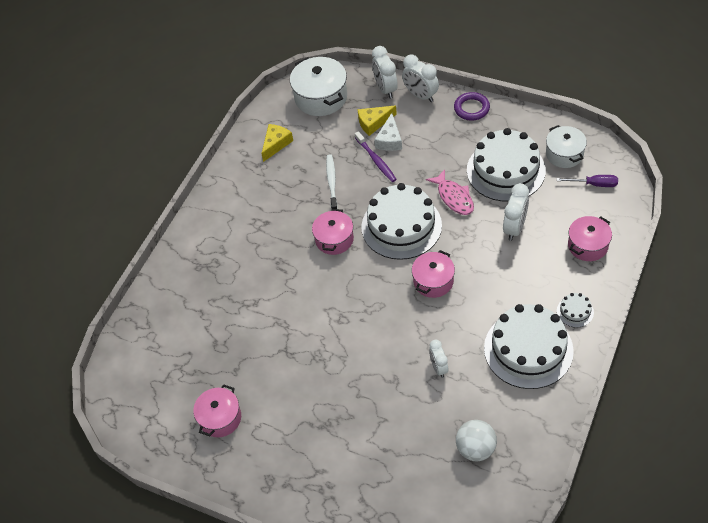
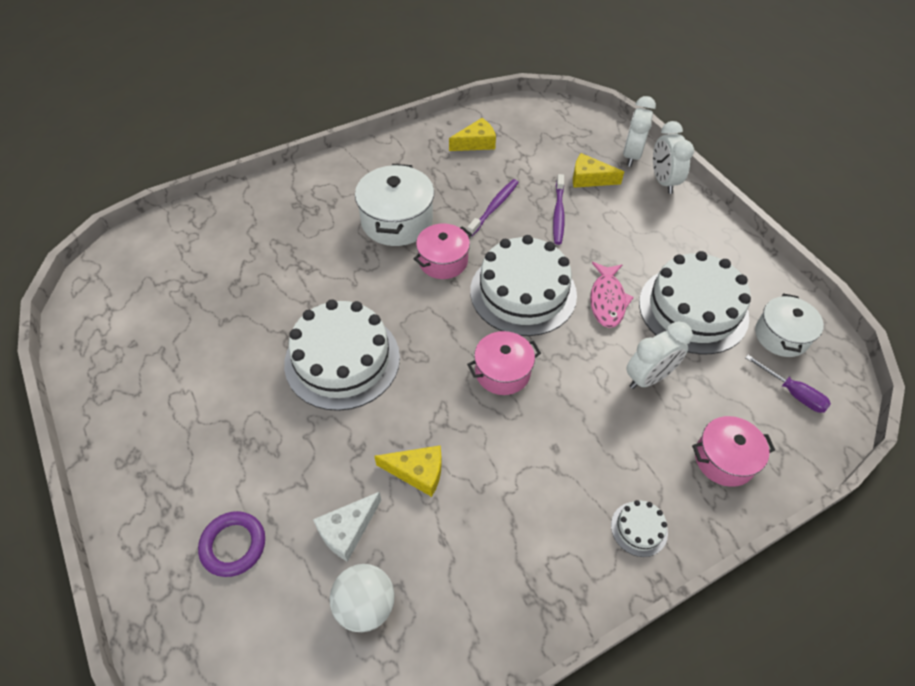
camera: 30 degrees right, 0 degrees up
(220, 418) = (161, 356): pink pot -> none
(321, 97) = (559, 128): white pot -> white pot (397, 221)
(332, 182) = (494, 207): white toothbrush -> purple toothbrush
(389, 140) = (591, 203): white cheese -> white cheese (347, 530)
(439, 368) = (417, 472): white clock -> yellow cheese
(471, 108) = (709, 225): purple ring -> purple ring (233, 545)
(528, 349) = (539, 531): white cake -> white cake (342, 360)

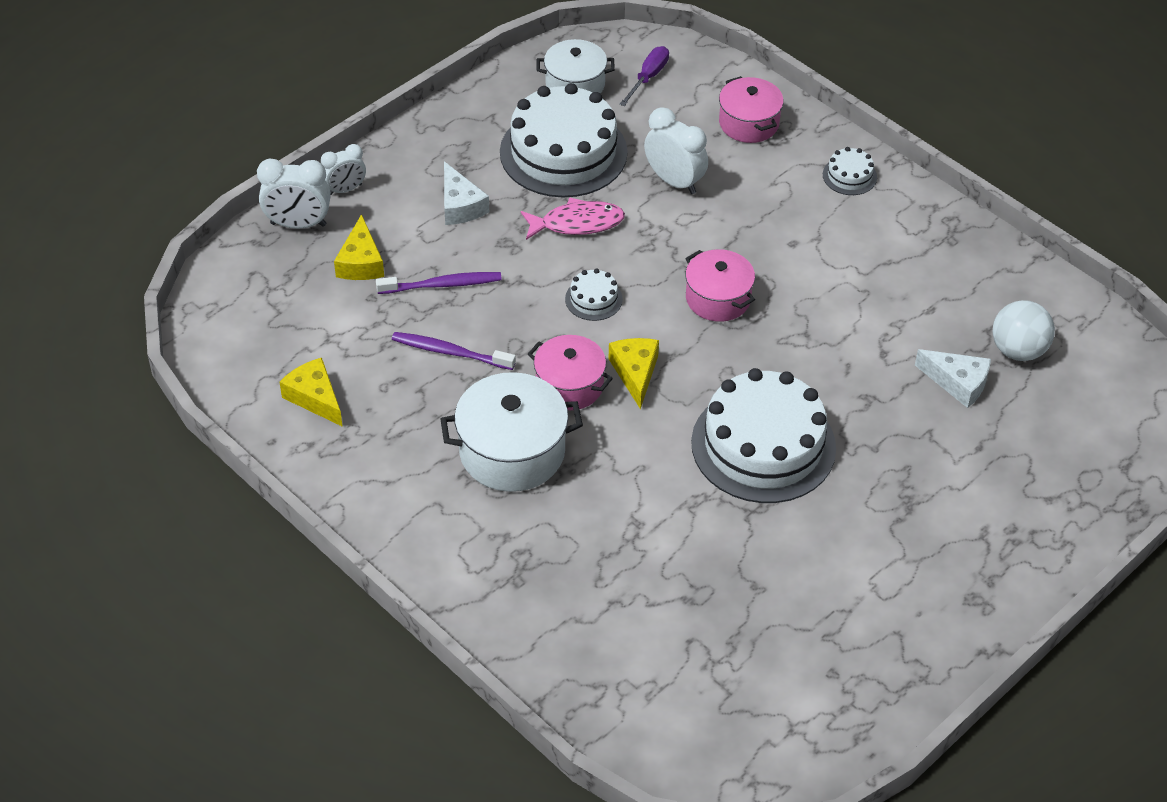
camera: 105 degrees left, 5 degrees down
(233, 545) = (1018, 468): purple ring -> none
(417, 472) = (871, 344): yellow cheese -> yellow cheese (635, 373)
(523, 292) = (593, 299): white cake -> white cake, size x0.42
(638, 237) = (460, 205): none -> white cheese
(663, 181) = (345, 189): white clock -> white clock, size x0.65

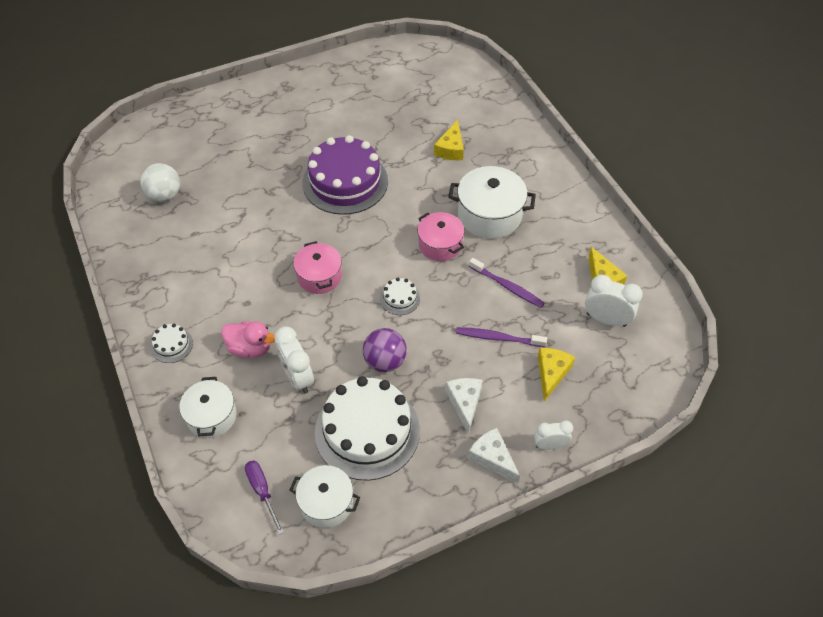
camera: 160 degrees left, 5 degrees up
(298, 224) = (592, 421): white clock -> white clock (606, 319)
(577, 223) = (385, 361): pink fish -> purple ball
(635, 373) = (396, 242): yellow cheese -> yellow cheese (451, 149)
(648, 77) = (262, 491): purple screwdriver -> purple screwdriver turned 105 degrees clockwise
(748, 123) = (211, 416): pink pot -> white pot
(752, 196) = (250, 348): none -> pink duck
(763, 445) = (345, 182): white cake -> purple cake
(957, 383) = (214, 186): white cheese -> white cheese (492, 458)

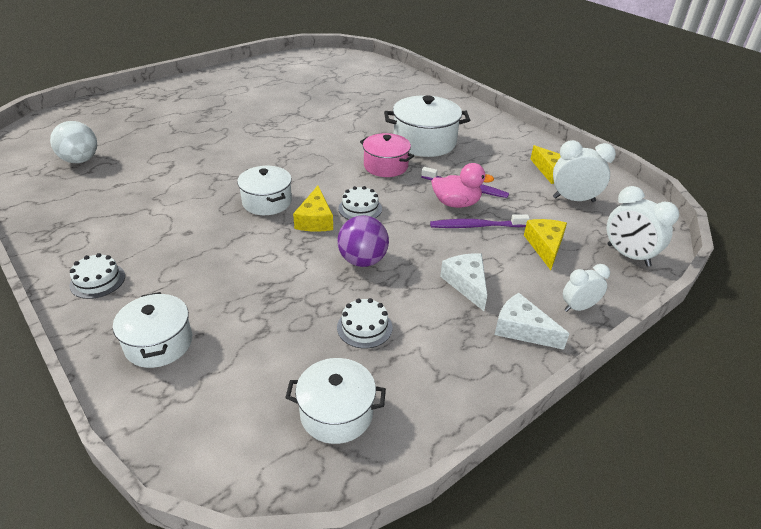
camera: 15 degrees left, 15 degrees down
(250, 348) = (199, 270): pink duck -> pink duck (456, 203)
(262, 491) = (244, 416): purple screwdriver -> none
(298, 377) = (264, 289): white clock -> white clock (628, 255)
(319, 276) = (267, 202): pink pot -> white pot
(345, 182) = (275, 134): purple cake -> none
(367, 431) = (364, 327): white cake -> white cake, size x0.42
(451, 149) = (369, 105): yellow cheese -> yellow cheese (315, 220)

